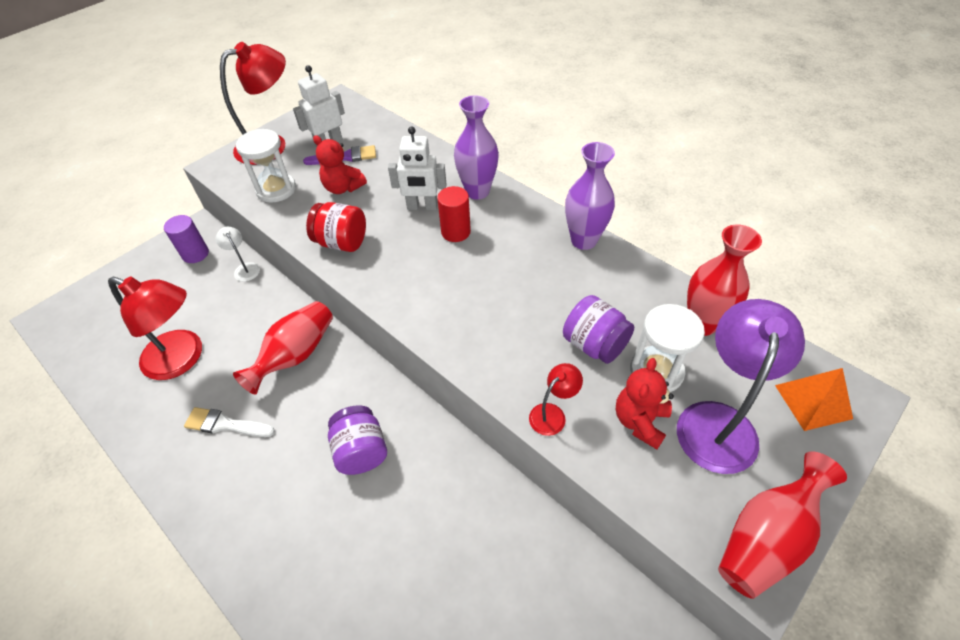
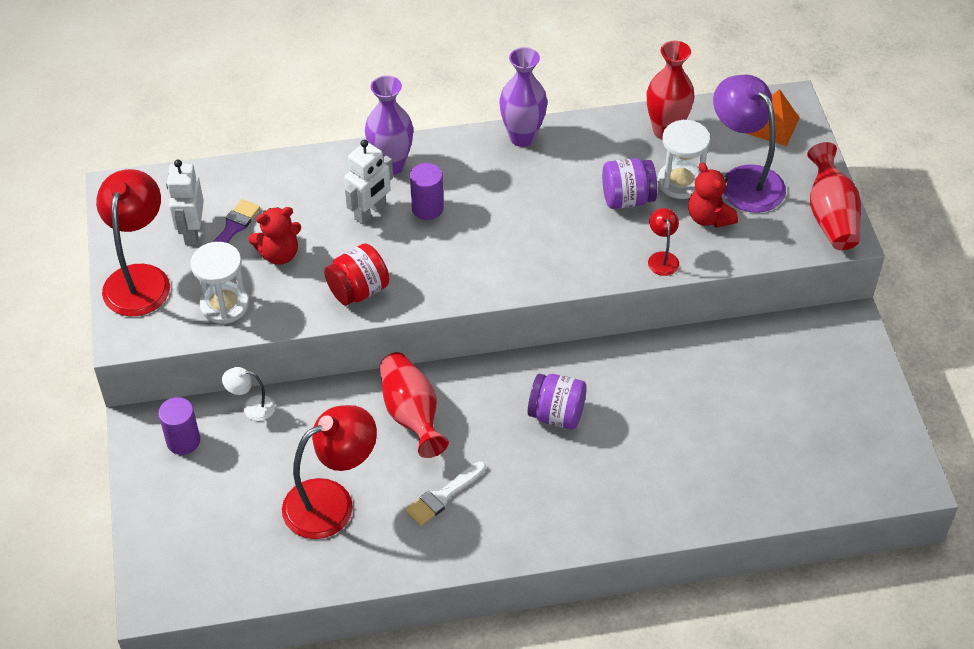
camera: 55 degrees left, 0 degrees up
(456, 232) = (427, 208): red cylinder -> purple cylinder

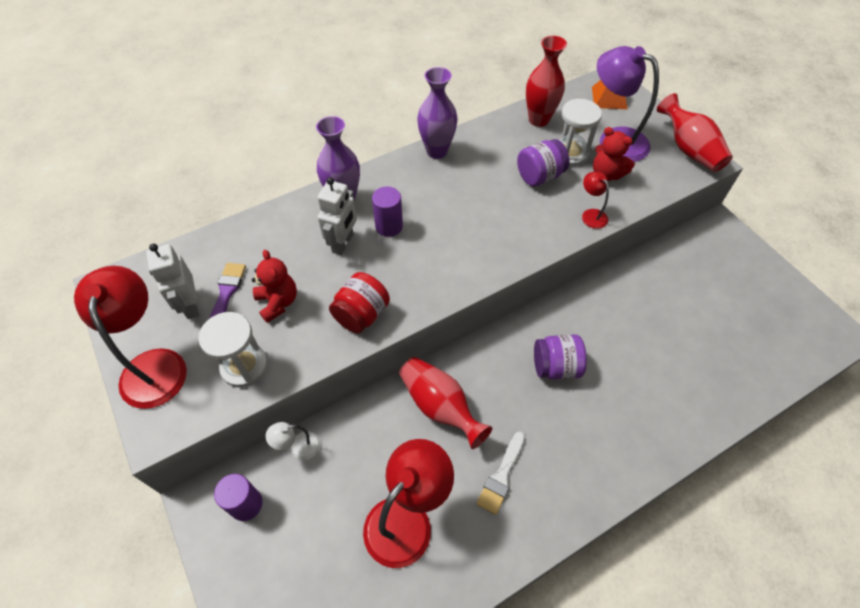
camera: 20 degrees left, 5 degrees up
(279, 254) = (278, 302): red teddy bear -> red teddy bear turned 75 degrees counterclockwise

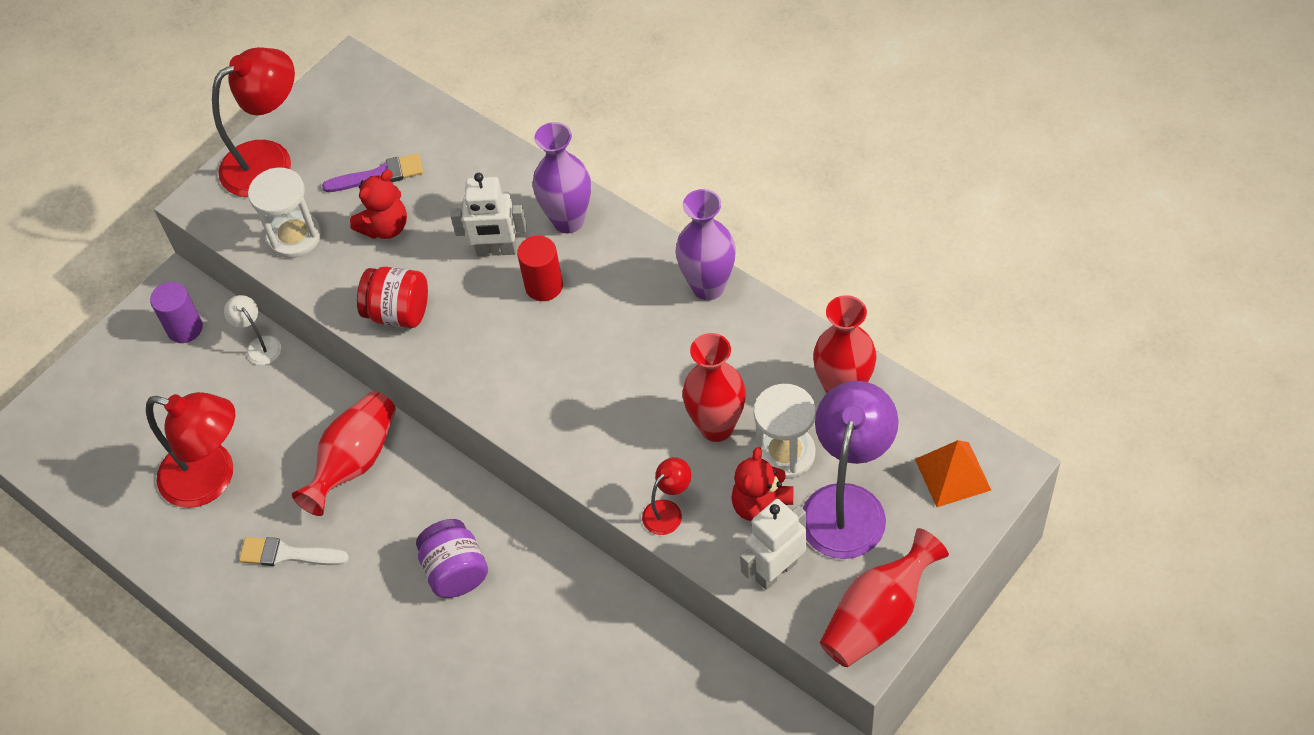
camera: 75 degrees right, 0 degrees up
(190, 305) = (352, 152): white robot -> white robot (776, 570)
(389, 226) = (544, 286): purple cylinder -> red cylinder
(539, 176) = (716, 427): purple jar -> red vase

